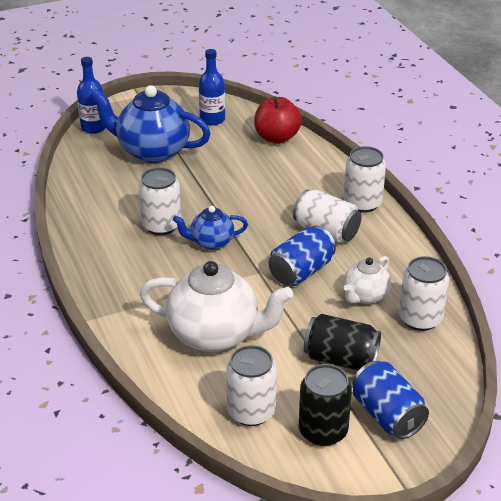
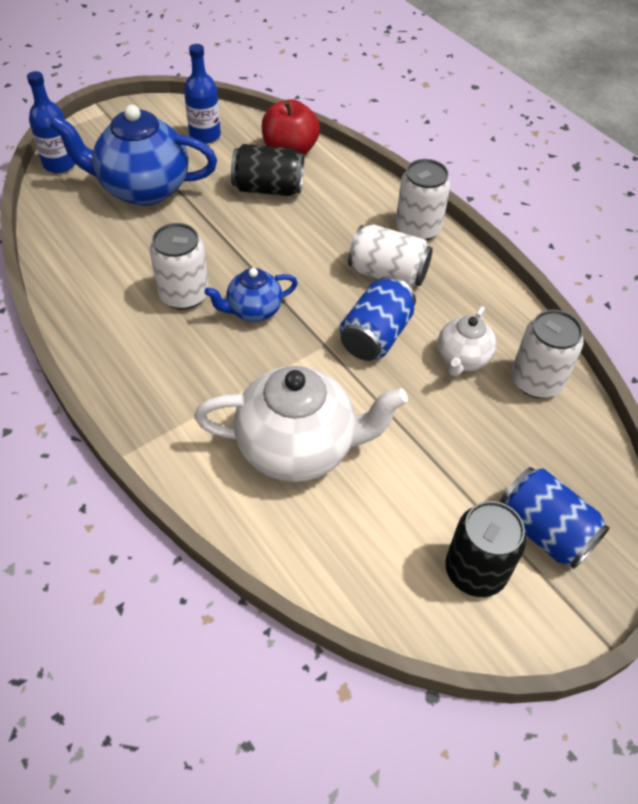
camera: 15 degrees left, 15 degrees up
(251, 411) = (377, 558): white can -> none
(341, 359) = (462, 456): black can -> black can (268, 188)

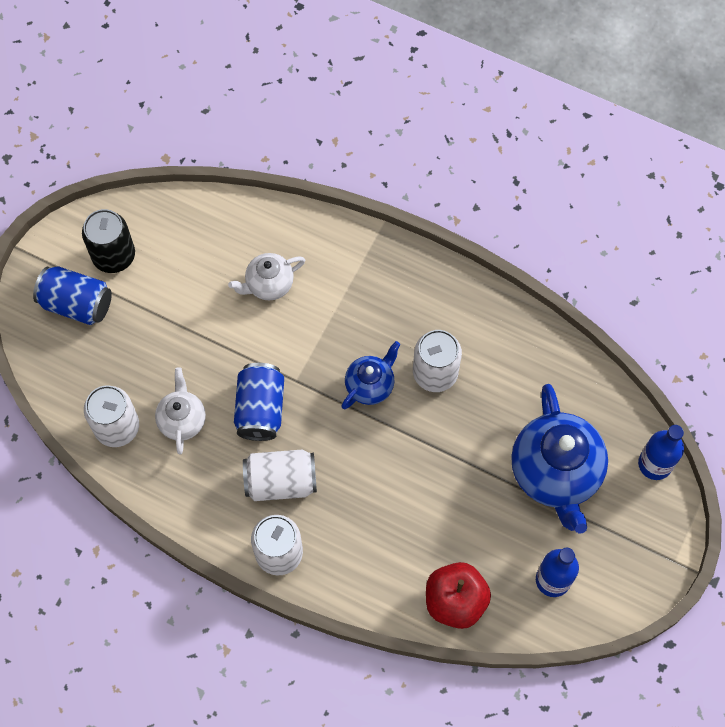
camera: 155 degrees right, 15 degrees up
(143, 189) = (555, 473): blue teapot -> blue teapot turned 105 degrees clockwise
(268, 188) = (444, 535): black can -> none
(298, 448) = (269, 285): white teapot -> white teapot, size x0.54

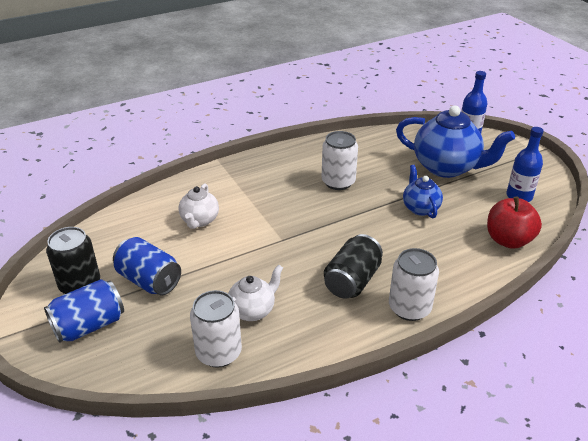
camera: 55 degrees left, 30 degrees down
(182, 420) = (252, 310): white teapot -> white teapot turned 105 degrees clockwise
(260, 409) = (286, 265): blue can -> blue can (149, 280)
(281, 481) = (352, 281): white can -> black can
(370, 385) = (320, 210): blue teapot -> blue teapot (420, 208)

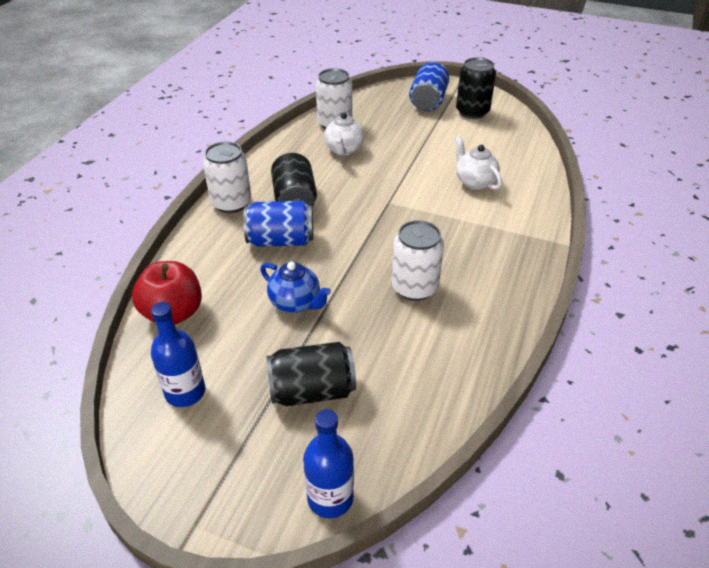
camera: 140 degrees right, 5 degrees up
(149, 280) = (436, 133): blue can -> blue can (281, 240)
(446, 167) = (312, 391): blue teapot -> black can

